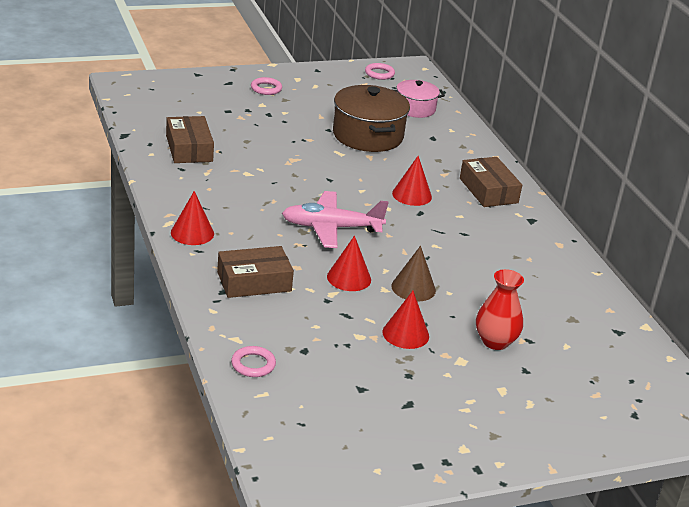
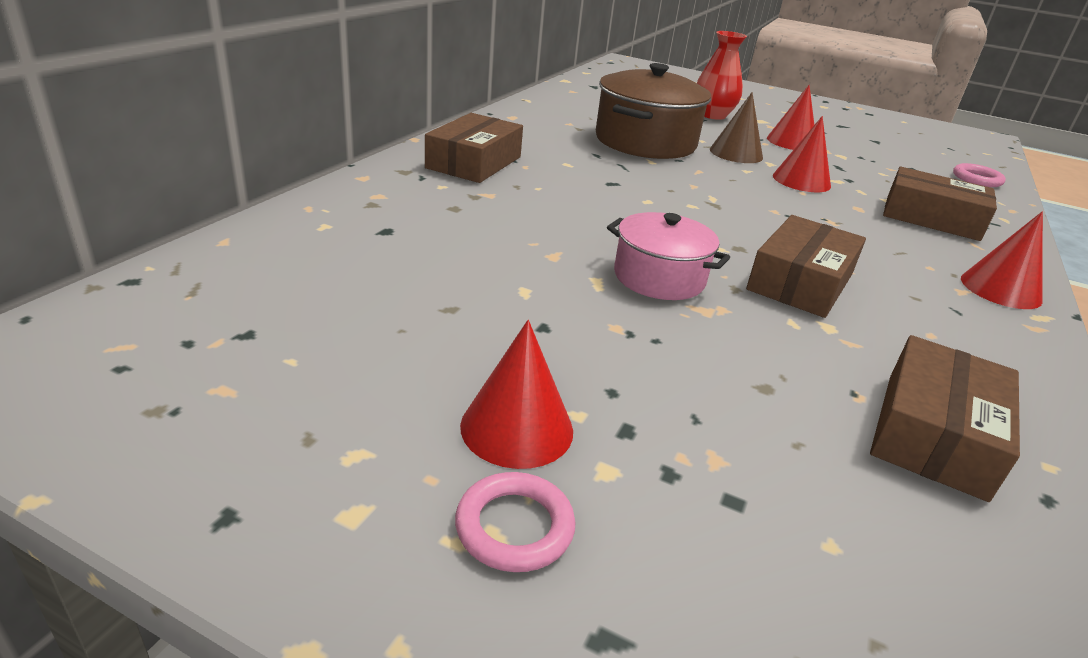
camera: 135 degrees left, 0 degrees up
(275, 190) = (800, 282): none -> brown box
(331, 228) = (764, 216): pink plane -> none
(367, 135) = (489, 282): brown pot -> brown pot (645, 142)
(379, 73) = (111, 396): pink ring -> none
(412, 195) = (587, 197): red cone -> red cone (517, 428)
(415, 108) = (282, 280): pink pot -> pink pot (659, 277)

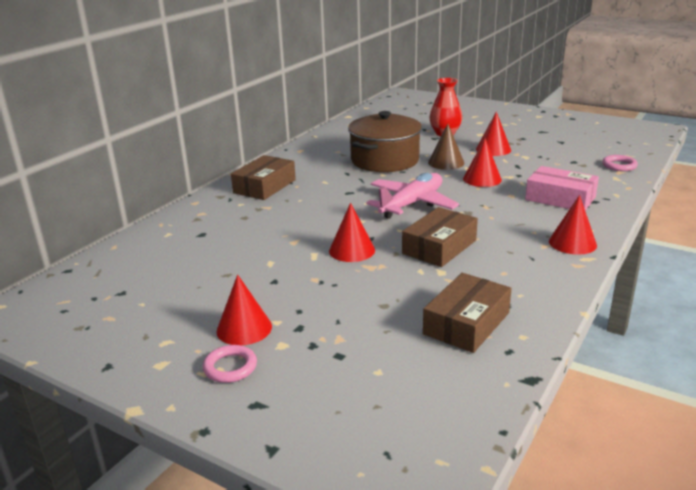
camera: 10 degrees right, 5 degrees down
(659, 277) = (352, 250): pink pot -> red cone
(718, 208) = (411, 204): none -> pink plane
(931, 218) = (560, 198): brown box -> pink box

